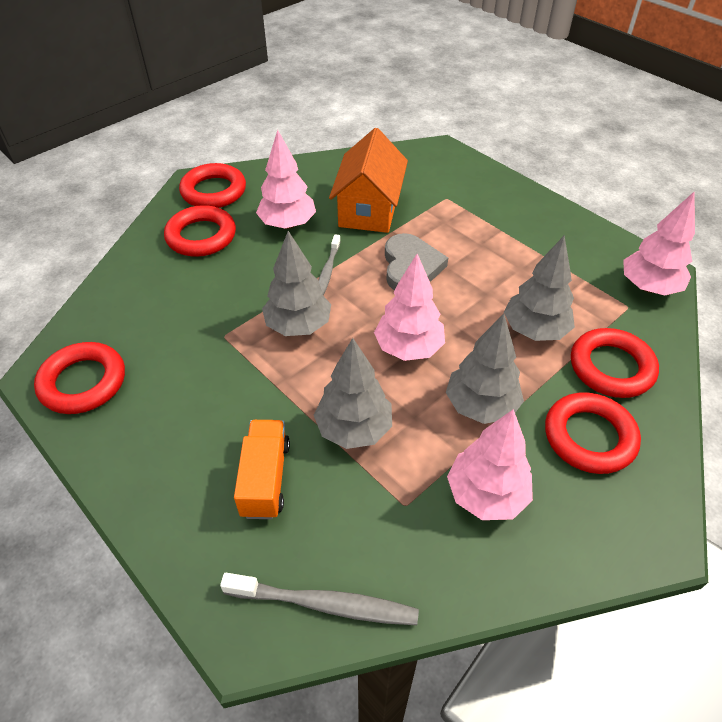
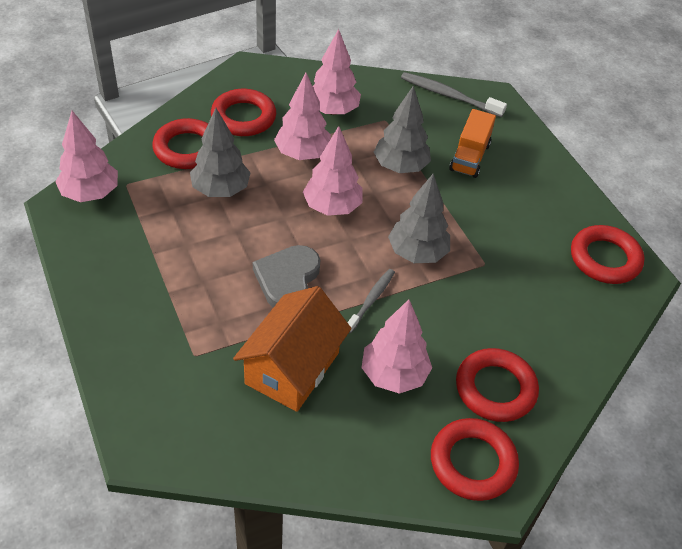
camera: 165 degrees left, 0 degrees up
(481, 406) = (302, 154): grey tree -> pink tree

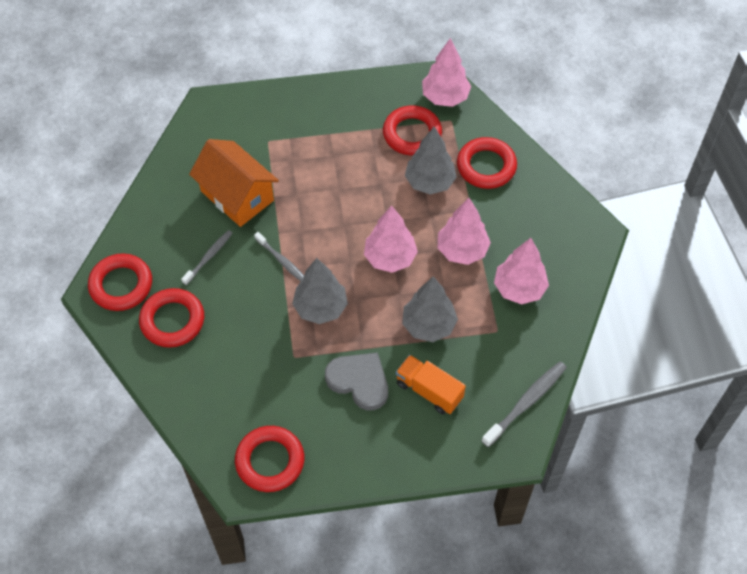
camera: 110 degrees right, 10 degrees up
(243, 117) = (521, 214): red ring -> red ring (412, 134)
(287, 279) = (319, 209): grey heart -> grey heart (359, 381)
(393, 375) = (209, 257): pink tree -> grey toothbrush

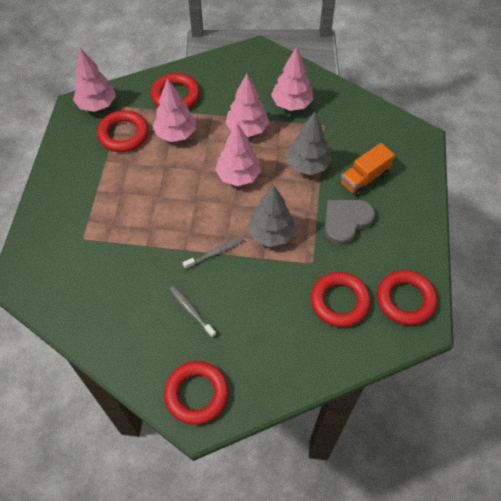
camera: 75 degrees left, 0 degrees up
(172, 320) = (250, 353): red ring -> red ring (339, 301)
(237, 196) = (133, 275): orange house -> none
(430, 182) = (176, 134): grey tree -> pink tree
(526, 403) = (386, 124): grey toothbrush -> none

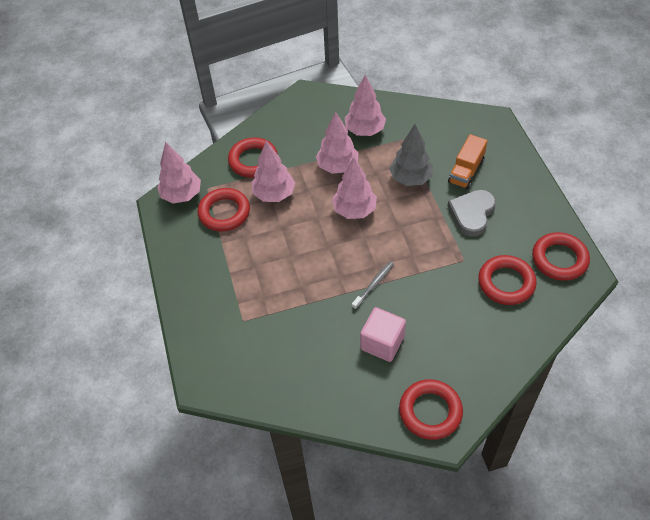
camera: 20 degrees left, 5 degrees down
(191, 310) = (382, 343): grey toothbrush -> pink cube
(271, 234) = (413, 249): grey tree -> none

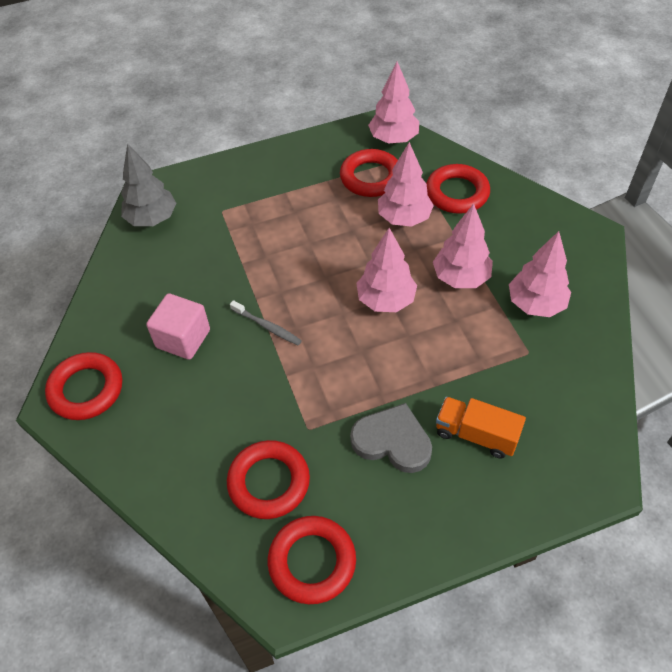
camera: 85 degrees right, 0 degrees up
(410, 178) = (451, 362): grey tree -> grey tree (152, 219)

